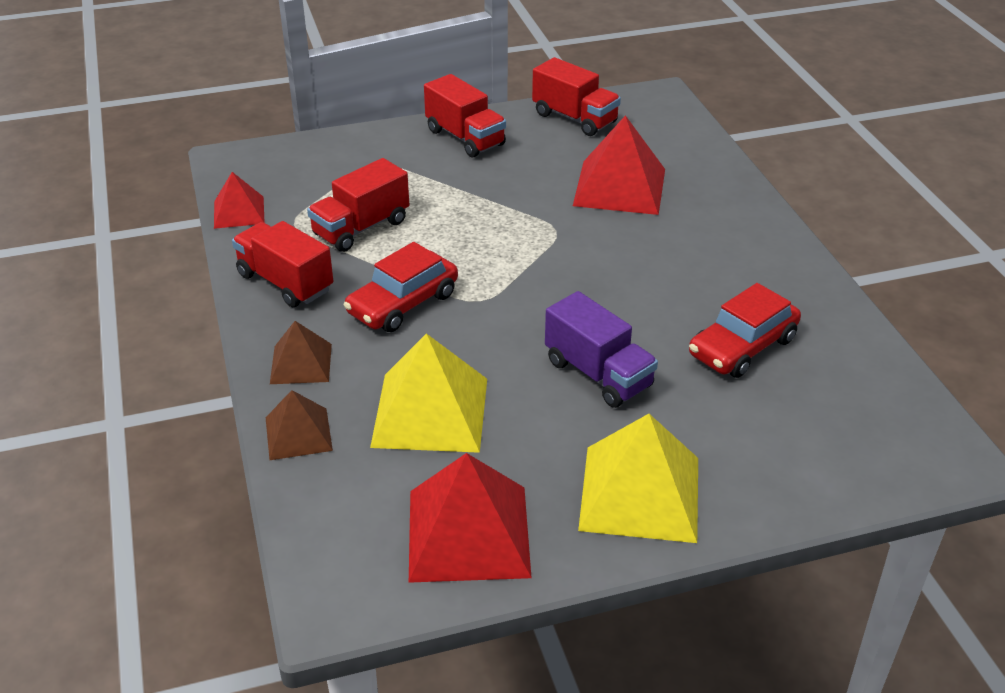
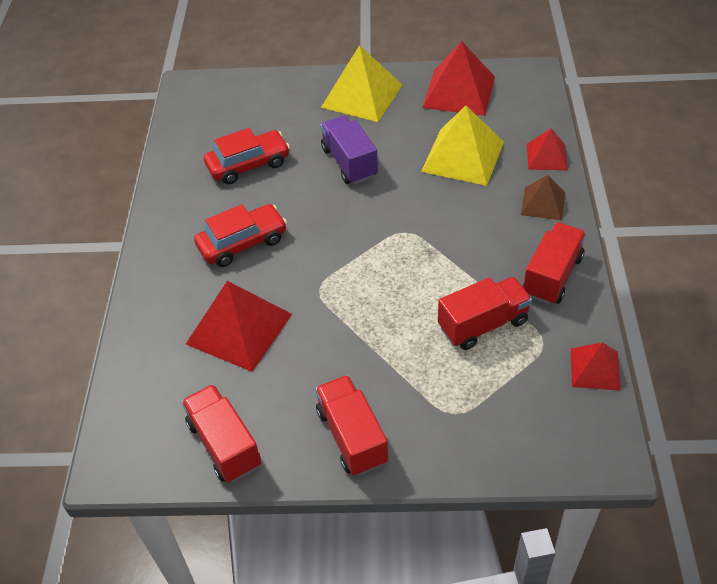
camera: 160 degrees left, 10 degrees up
(285, 282) = (552, 276): red truck -> red truck turned 120 degrees counterclockwise
(298, 433) = (547, 156): brown pyramid -> red pyramid
(403, 304) = (463, 239): red car -> red car (242, 243)

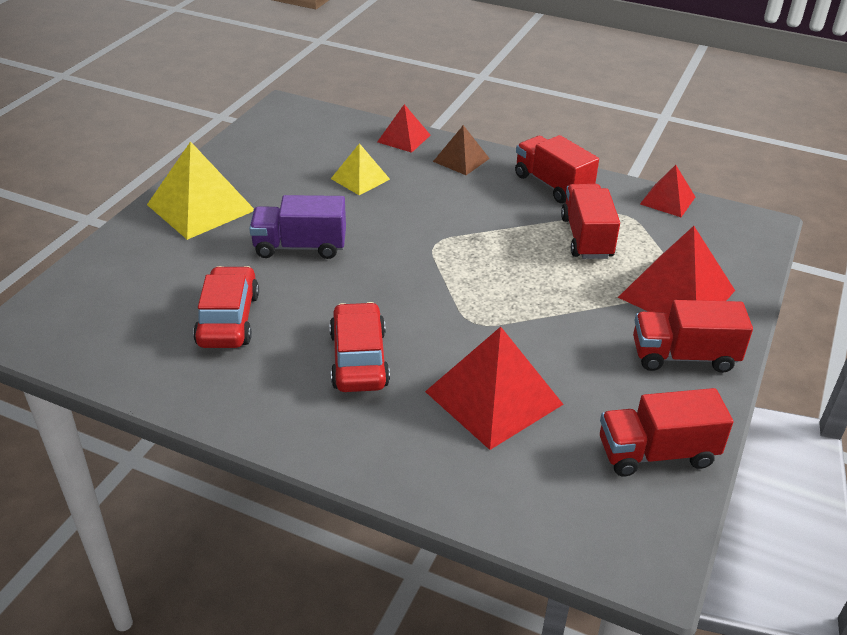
camera: 70 degrees left, 10 degrees down
(459, 92) = (264, 151): red pyramid -> red pyramid (676, 294)
(462, 156) = (360, 179): yellow pyramid -> yellow pyramid, size x0.57

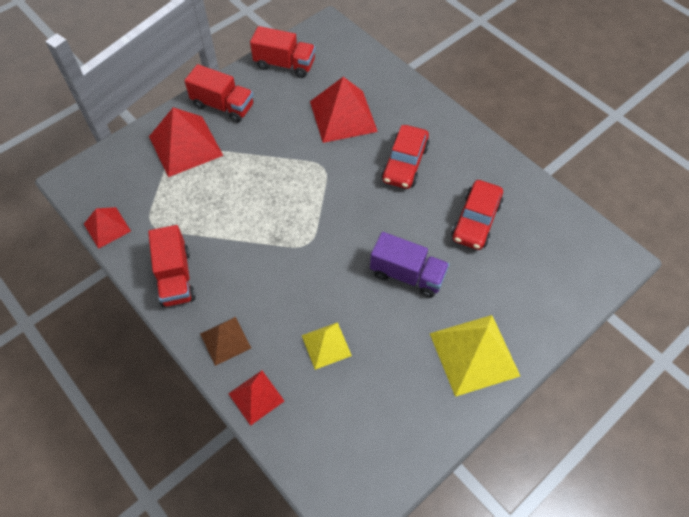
camera: 155 degrees left, 20 degrees up
(586, 238) = (199, 211): red truck -> none

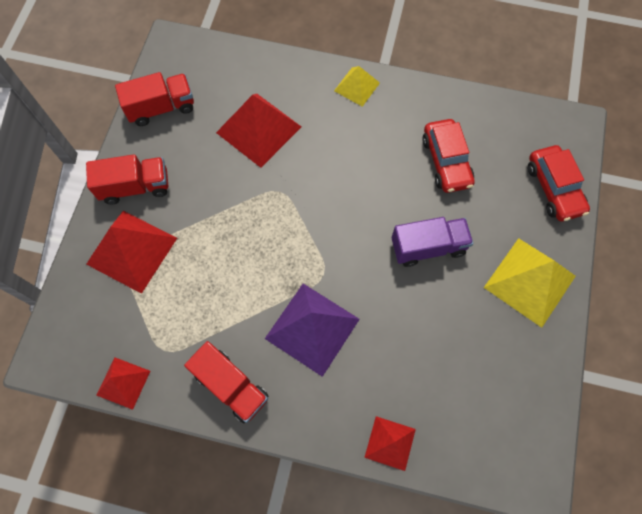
camera: 35 degrees left, 10 degrees up
(225, 340) = (324, 412): brown pyramid -> none
(266, 276) = (312, 328): none -> purple pyramid
(326, 345) = (411, 356): yellow pyramid -> yellow pyramid (357, 86)
(405, 163) = (348, 144): red car -> red car (554, 188)

